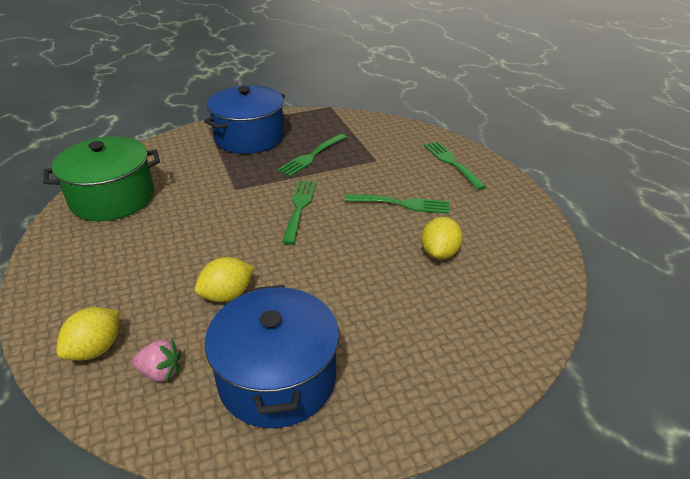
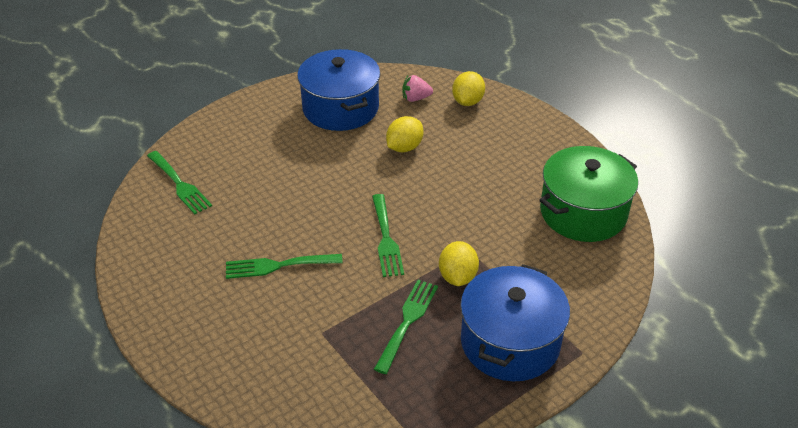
camera: 165 degrees right, 5 degrees up
(439, 253) = (236, 215): yellow lemon -> yellow lemon (457, 277)
(452, 163) = (220, 349): green fork -> green fork (180, 184)

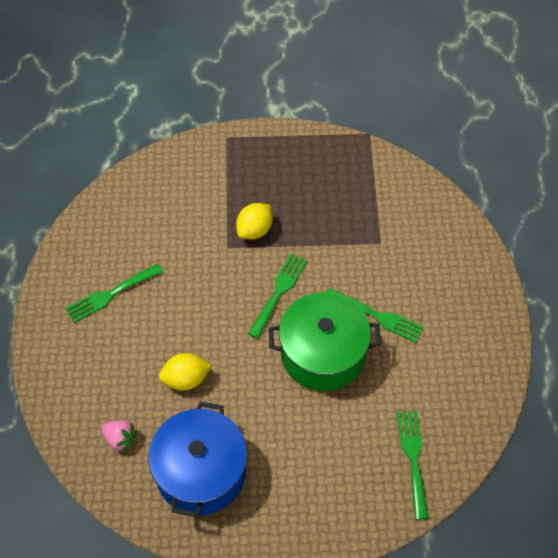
camera: 145 degrees left, 15 degrees up
(407, 321) = (317, 218): green fork -> green fork (111, 294)
(467, 102) = (78, 402): yellow lemon -> none
(510, 342) = (263, 167): blue pot -> none
(583, 212) = (114, 227): green pot -> green pot (323, 354)

